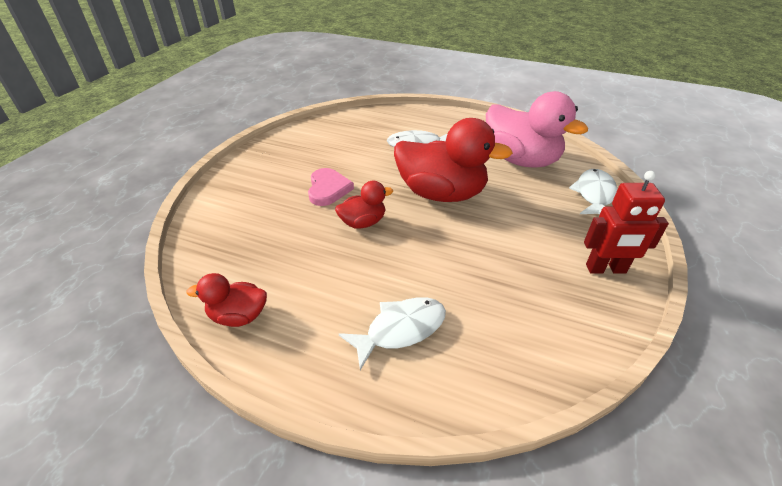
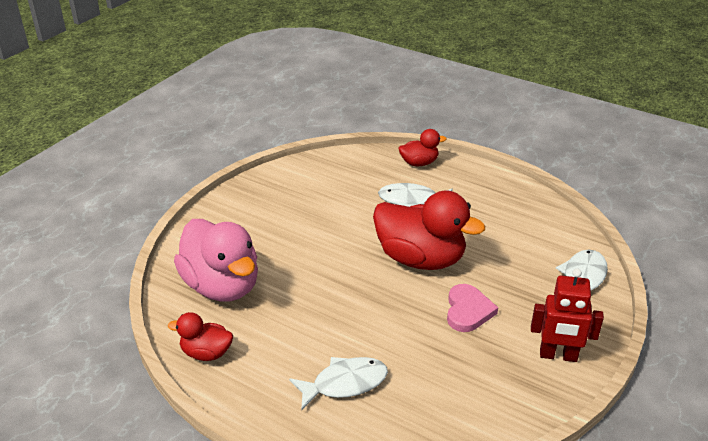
camera: 10 degrees right, 5 degrees down
(328, 189) = (306, 241): pink heart -> pink heart (468, 311)
(363, 222) = (334, 280): red duck -> red duck (419, 163)
(520, 160) = (518, 230): pink duck -> pink duck (222, 286)

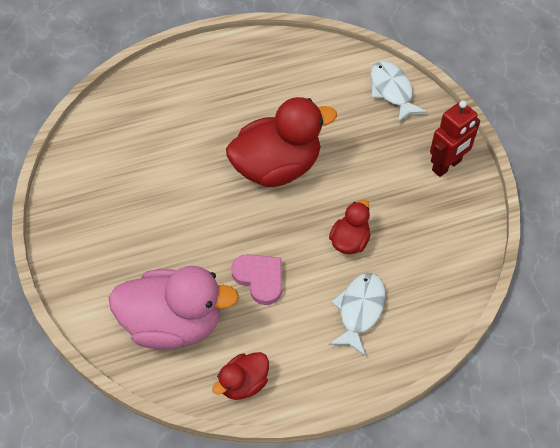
camera: 50 degrees left, 20 degrees up
(411, 200) = (202, 119): white fish -> none
(419, 163) = (160, 78): red duck -> red duck (350, 241)
(468, 311) = (359, 182): pink heart -> pink heart (260, 278)

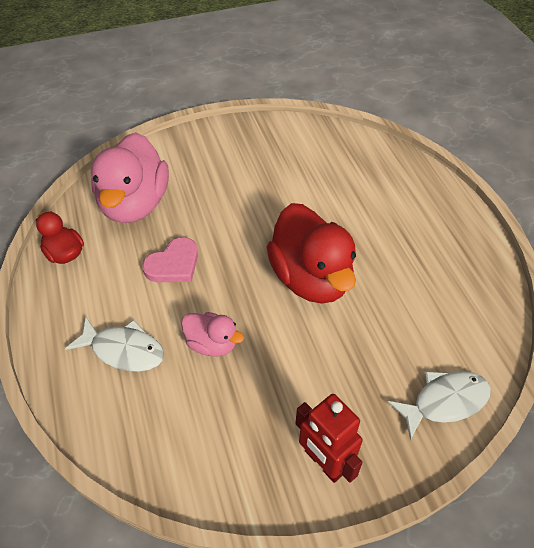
camera: 90 degrees right, 5 degrees down
(350, 241) = (212, 344): red duck -> pink duck

